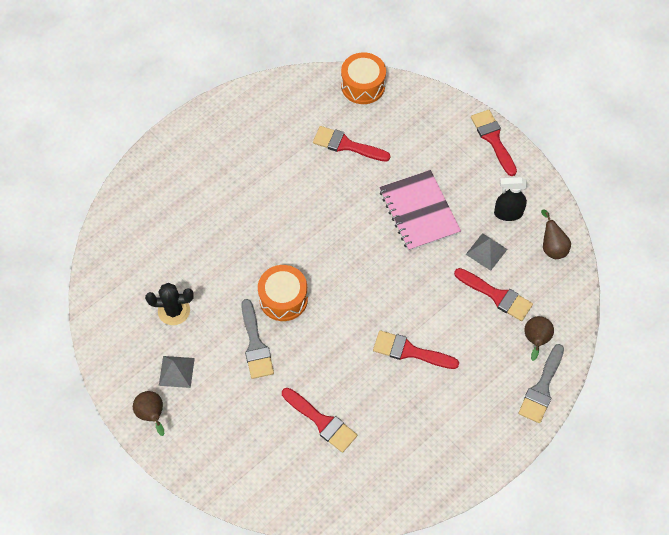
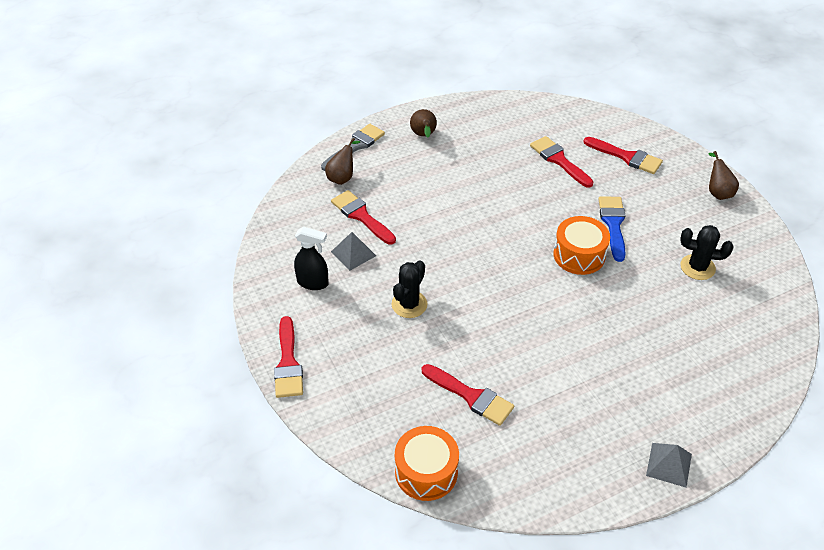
camera: 165 degrees left, 15 degrees down
(176, 371) = (694, 218): grey pyramid -> grey pyramid (669, 464)
(255, 344) = (613, 224): grey brush -> blue brush
(410, 351) = (463, 191): red brush -> red brush (626, 157)
(419, 212) = (409, 304): pink notebook -> black cactus
(552, 247) = (284, 244): brown pear -> brown pear (424, 136)

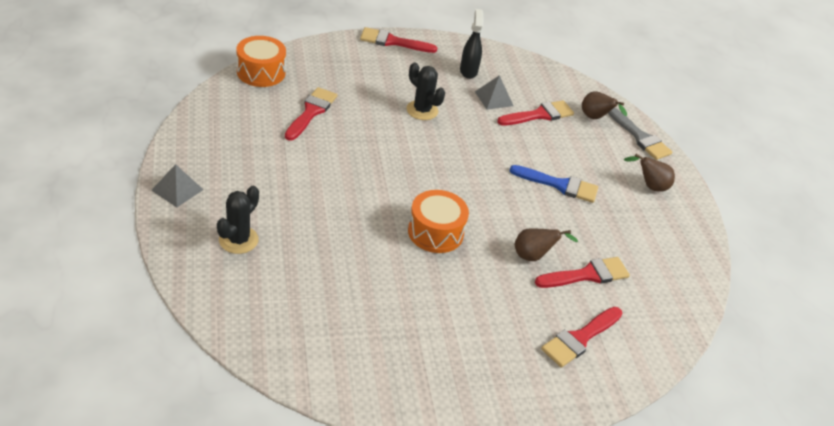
camera: 100 degrees right, 5 degrees down
(313, 283) = (468, 71): black spray bottle -> black spray bottle turned 150 degrees clockwise
(471, 396) = (311, 112): red brush -> red brush turned 150 degrees clockwise
(613, 224) = (470, 277): blue brush -> blue brush (559, 185)
(697, 267) = (378, 317): black cactus -> black cactus (238, 240)
(717, 192) = (491, 400): brown pear -> brown pear (533, 256)

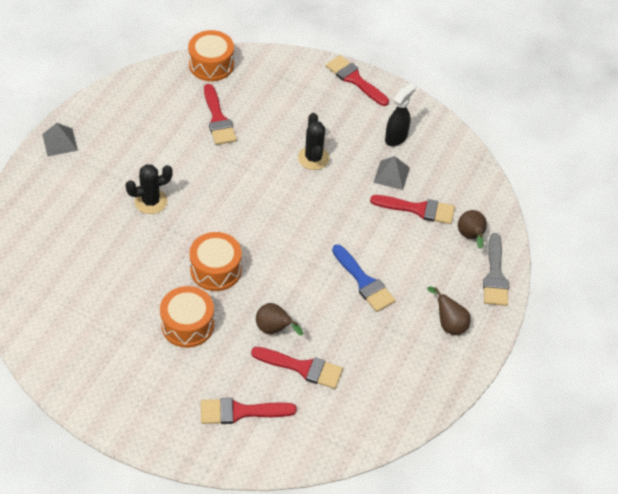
camera: 40 degrees right, 10 degrees up
(238, 240) = (66, 203): black cactus -> black cactus (151, 201)
(311, 112) = (218, 119): red brush -> red brush turned 105 degrees clockwise
(460, 290) = (187, 325): none -> orange drum

